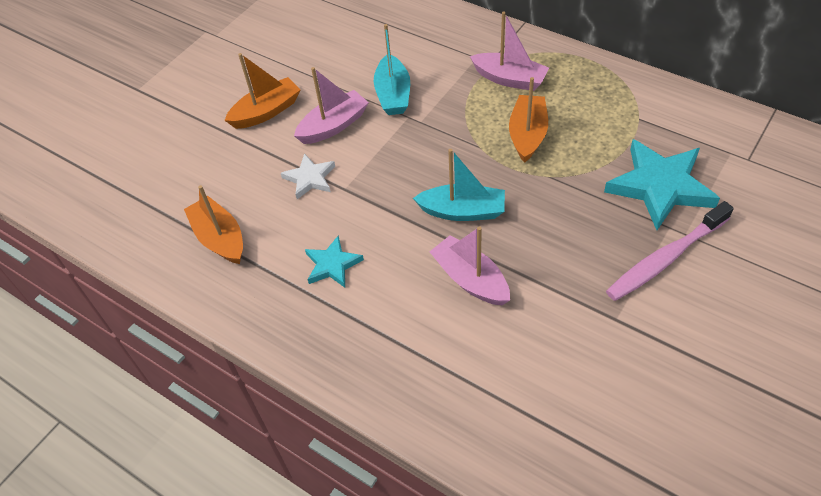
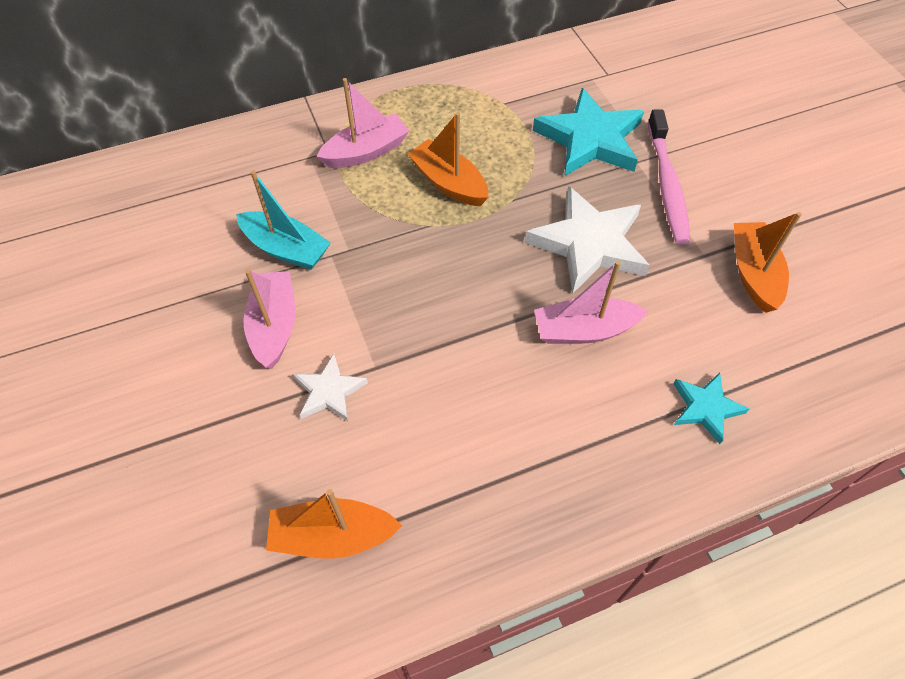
camera: 60 degrees left, 5 degrees up
(266, 112) = (181, 378): orange boat -> orange boat (753, 273)
(332, 265) = (470, 438): turquoise star -> turquoise star (705, 408)
(462, 211) = (497, 286): turquoise boat -> none
(552, 241) = (589, 243): none -> white star

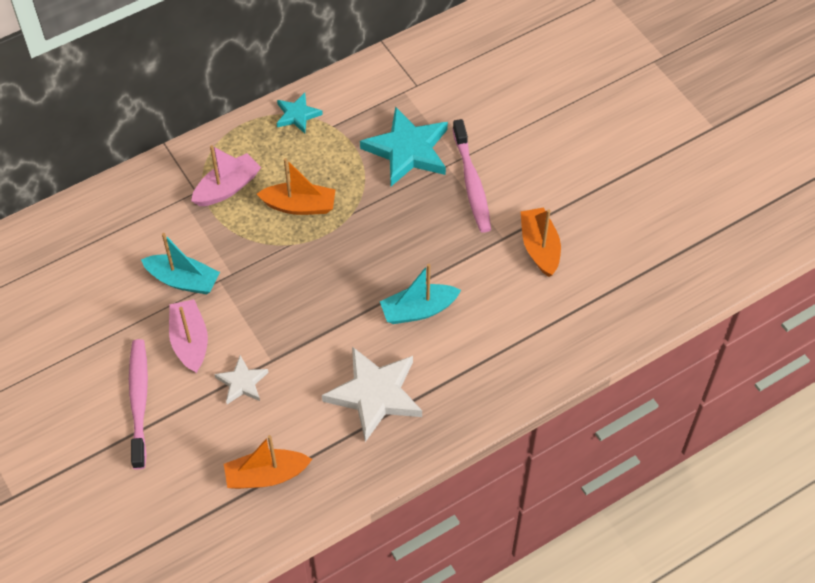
camera: 10 degrees left, 0 degrees up
(185, 395) = (139, 401): none -> pink toothbrush
(449, 183) = (299, 206): orange boat -> orange boat turned 150 degrees clockwise
(584, 330) = (418, 310): pink boat -> turquoise boat
(589, 243) = (415, 241): white star -> white star (375, 394)
(705, 408) = (508, 353): turquoise star -> turquoise star (297, 115)

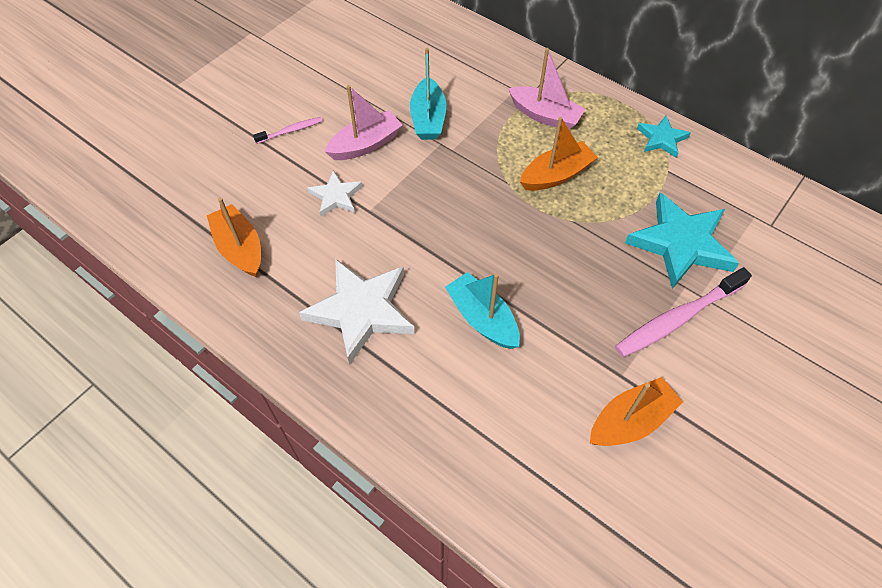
camera: 70 degrees right, 0 degrees up
(139, 401) = (290, 131): pink toothbrush -> pink toothbrush, size x0.51
(299, 206) = (556, 175): orange boat -> orange boat turned 105 degrees counterclockwise

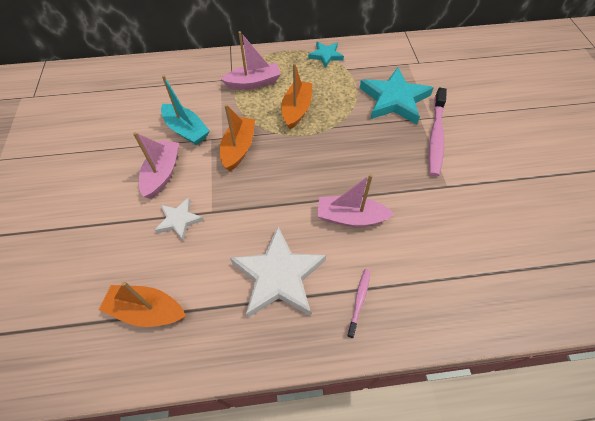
camera: 45 degrees left, 0 degrees up
(290, 131) = (96, 203): pink toothbrush -> pink toothbrush (359, 301)
(482, 318) = (350, 217): turquoise boat -> pink boat
(630, 421) = (477, 205): orange boat -> orange boat (239, 148)

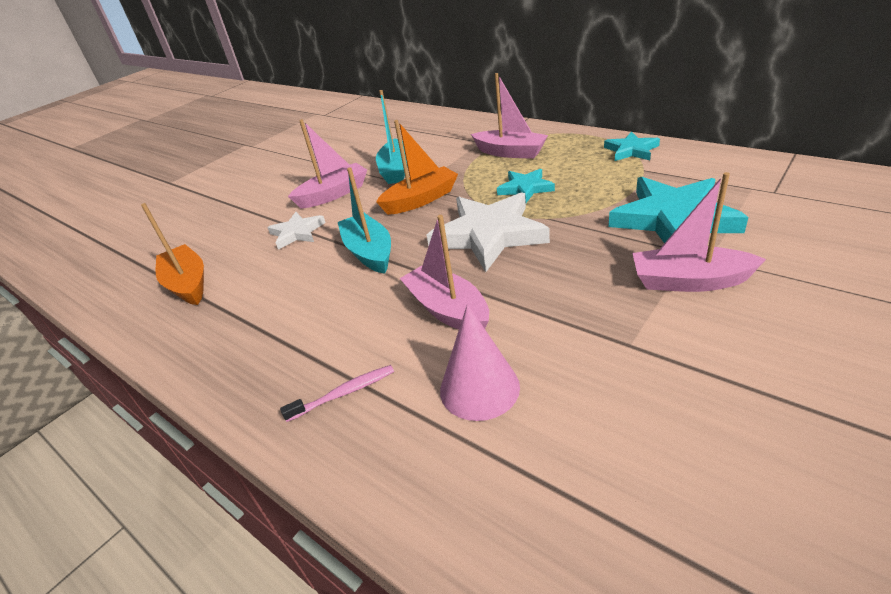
camera: 50 degrees right, 20 degrees down
(255, 206) = (369, 252): none -> turquoise boat
(278, 276) = (306, 320): white star -> white star (489, 235)
(296, 110) = (525, 188): orange boat -> turquoise star
(415, 250) = (479, 388): none -> pink cone
(436, 136) = (689, 281): pink toothbrush -> pink boat

